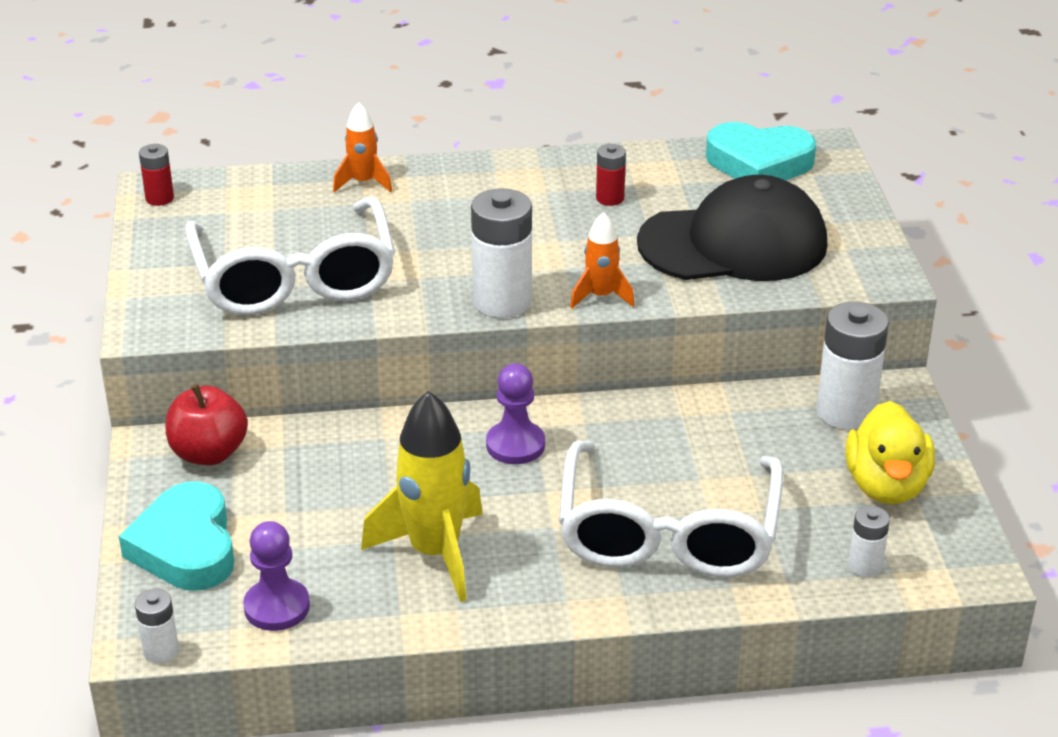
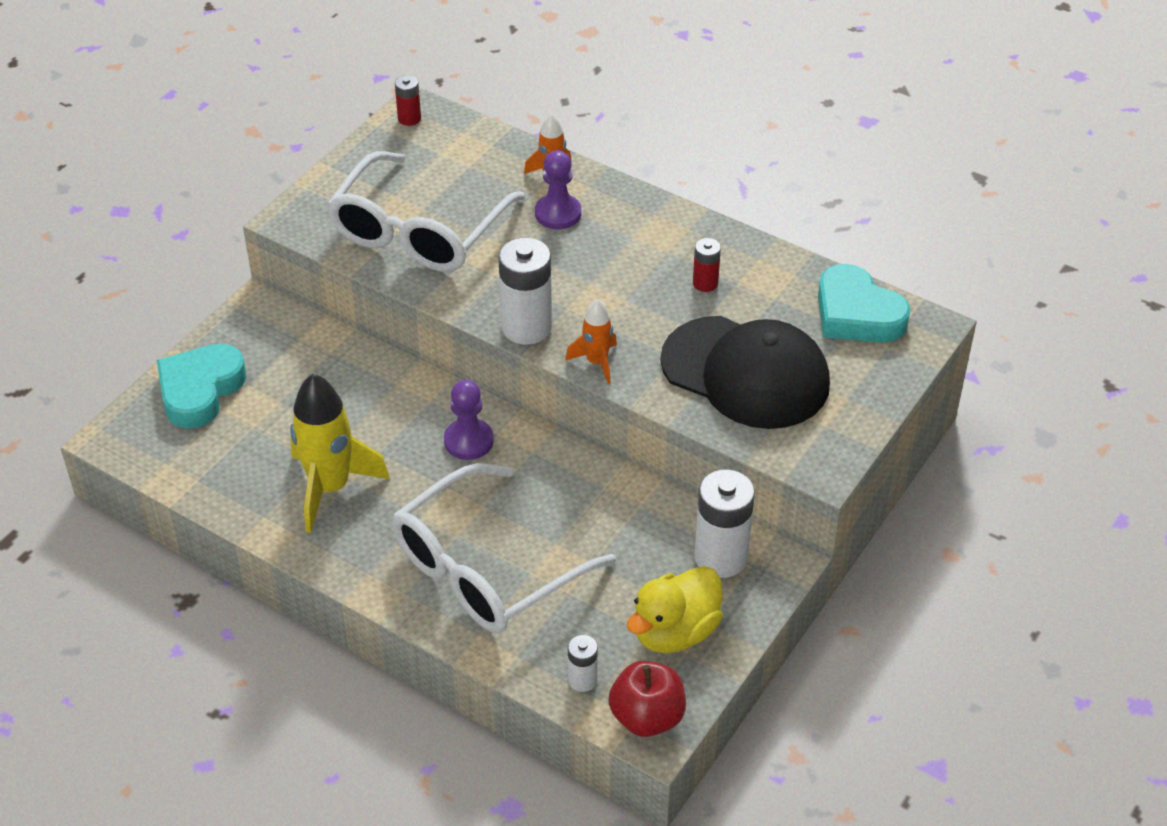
camera: 40 degrees right, 10 degrees up
(161, 651) = (114, 452): white battery -> none
(209, 453) = (283, 331): red apple -> red apple (647, 717)
(277, 607) = (203, 465): purple pawn -> purple pawn (558, 213)

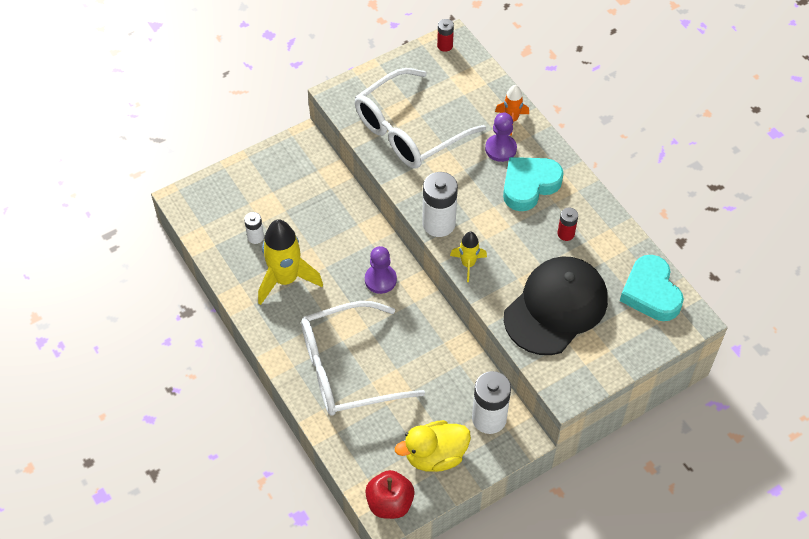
camera: 25 degrees right, 10 degrees up
(200, 390) = (244, 185): turquoise heart -> turquoise heart (529, 185)
(582, 680) = (365, 464): white battery -> white battery (255, 237)
(596, 362) = (468, 264): orange rocket -> yellow rocket
(746, 373) = (556, 307): black cap -> black cap turned 105 degrees counterclockwise

